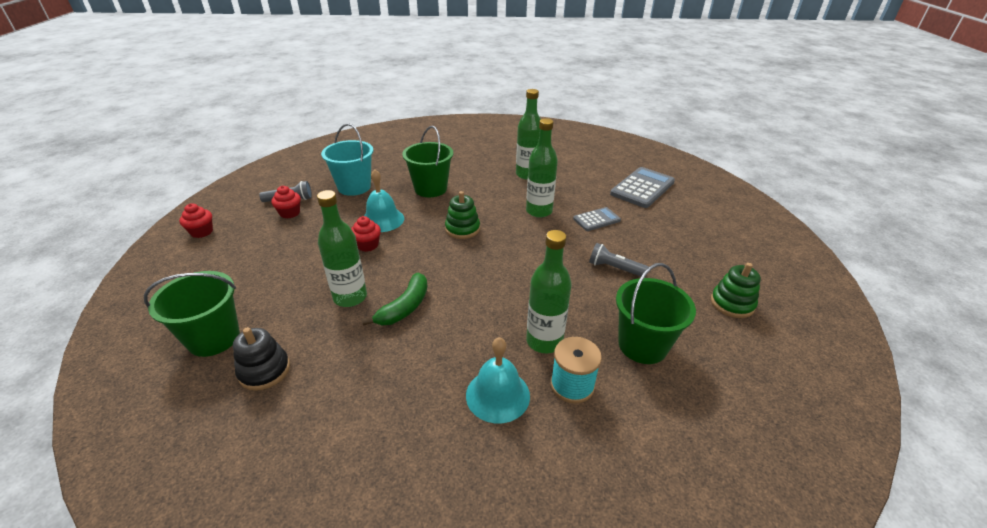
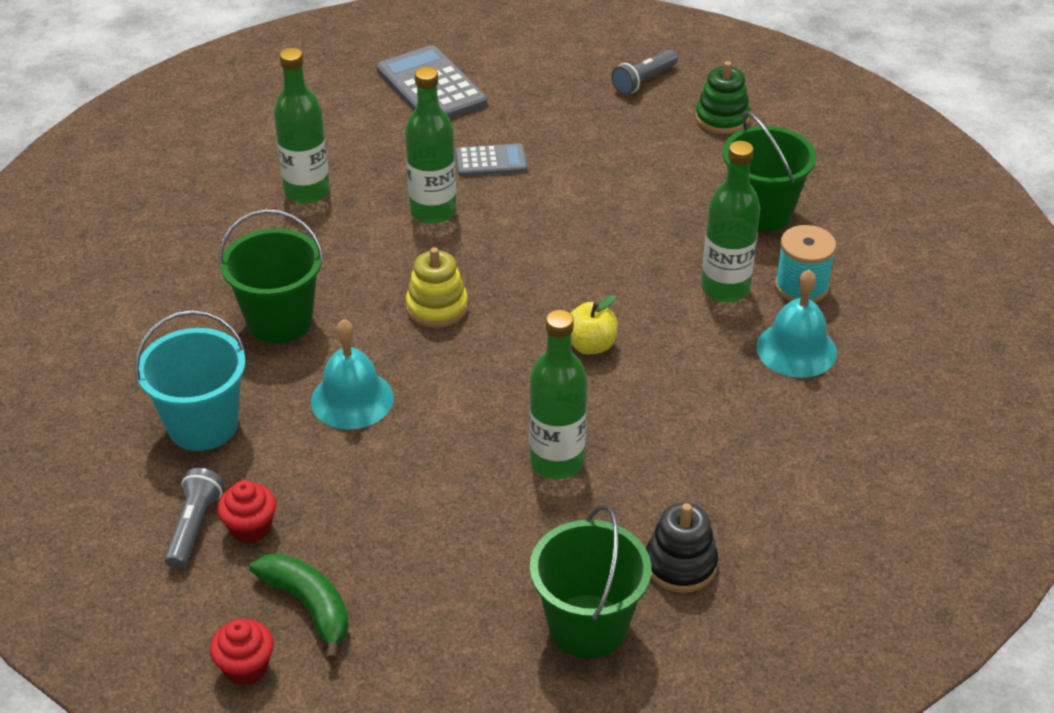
camera: 70 degrees left, 5 degrees up
(367, 245) = (424, 427): red cupcake -> none
(405, 307) = (606, 405): green banana -> green banana (309, 606)
(456, 290) = (590, 345): none -> yellow apple
(462, 229) = (437, 307): green stacking toy -> yellow stacking toy
(596, 220) = (491, 161): grey calculator -> grey calculator turned 90 degrees clockwise
(614, 268) = (614, 184): grey flashlight -> grey flashlight (644, 81)

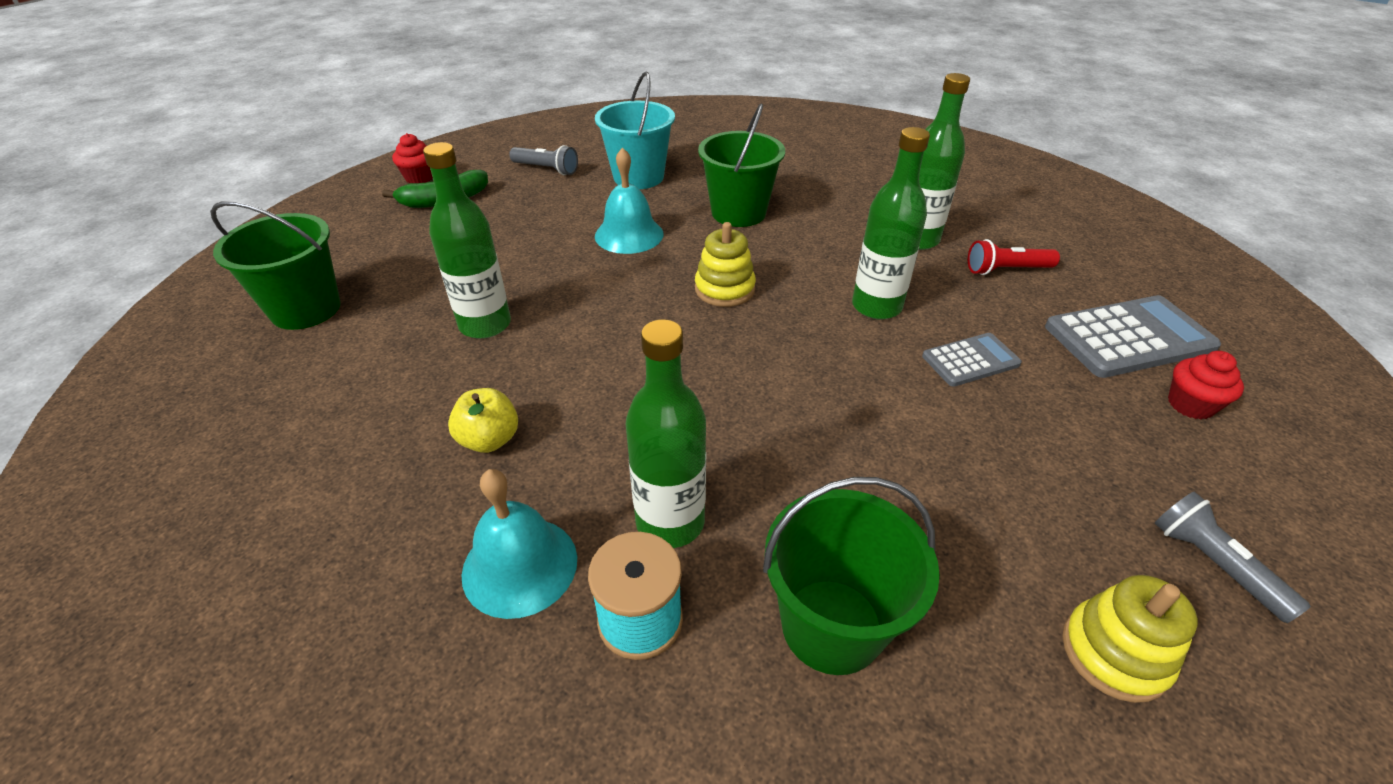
camera: 105 degrees right, 0 degrees up
(250, 528) = (529, 186): red cupcake -> red cupcake (1190, 405)
(348, 140) = (1006, 270): none -> red flashlight
(491, 161) = (970, 360): grey calculator -> grey calculator turned 120 degrees counterclockwise
(590, 345) = (624, 376): yellow apple -> yellow apple (489, 439)
(680, 564) = (309, 374): black stacking toy -> none
(722, 118) = (1114, 653): green stacking toy -> yellow stacking toy

